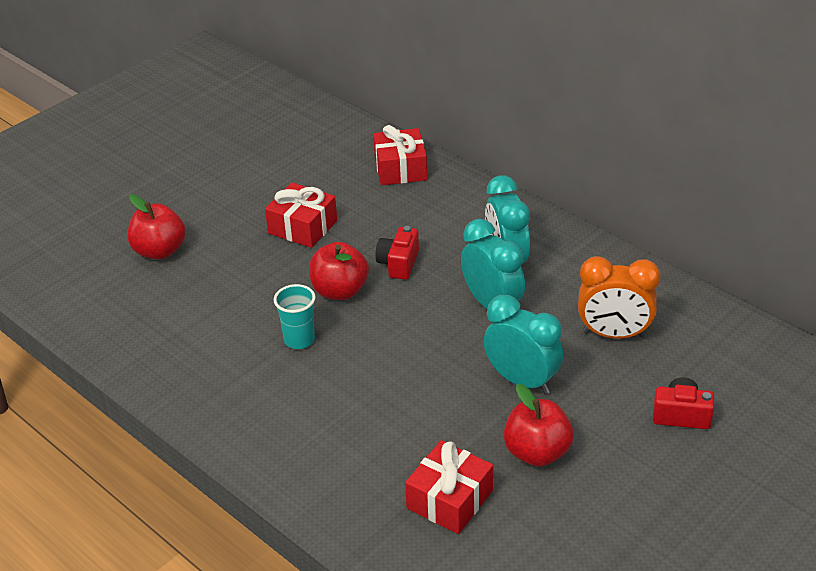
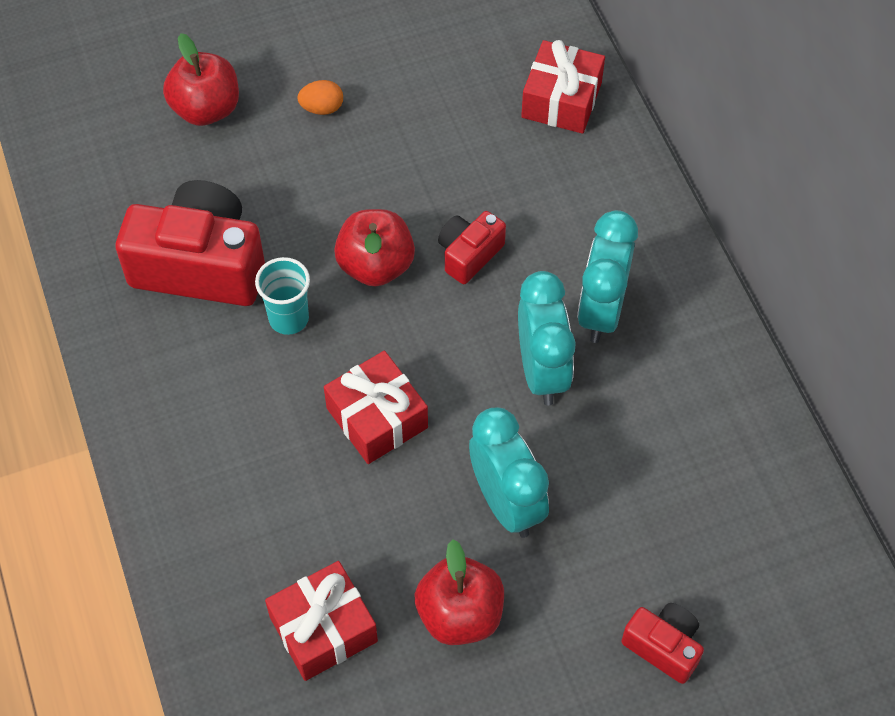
camera: 25 degrees right, 20 degrees up
(215, 334) = (200, 265): none -> red camera
(242, 224) = (322, 108): none -> orange egg
(302, 227) = (389, 144): red gift -> red gift (377, 418)
(614, 334) = (661, 486): orange clock -> none

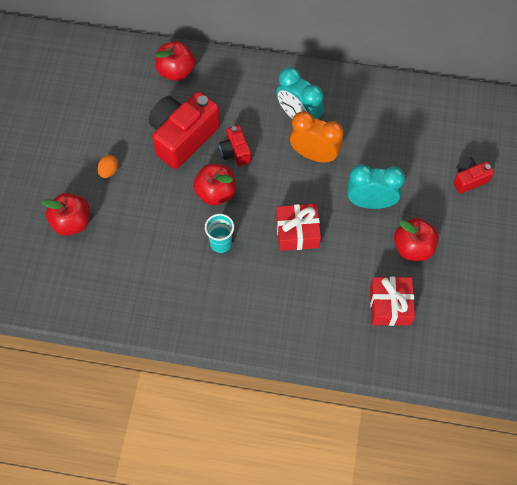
camera: 60 degrees left, 5 degrees up
(200, 265) = (165, 268): red camera -> red camera (183, 137)
(542, 371) = (314, 155): turquoise clock -> orange clock
(561, 100) = (176, 71): red gift -> red apple

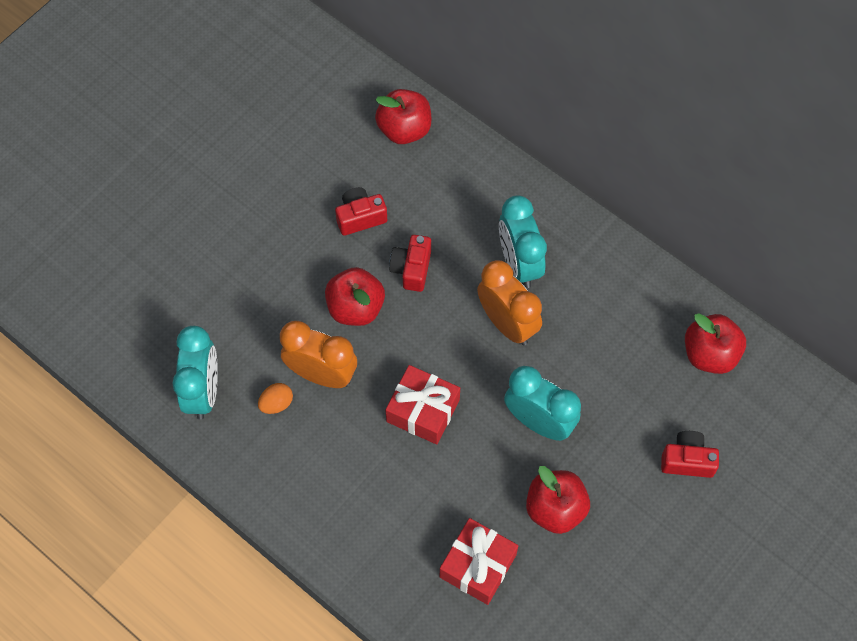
camera: 30 degrees right, 0 degrees up
(72, 222) = (166, 255): red apple -> red apple (710, 354)
(109, 171) = (247, 215): orange egg -> orange egg (276, 404)
(152, 293) = (203, 391): none -> turquoise clock
(183, 137) = (360, 217): red camera -> red camera, size x0.51
(221, 243) = (322, 374): turquoise cup -> orange clock

